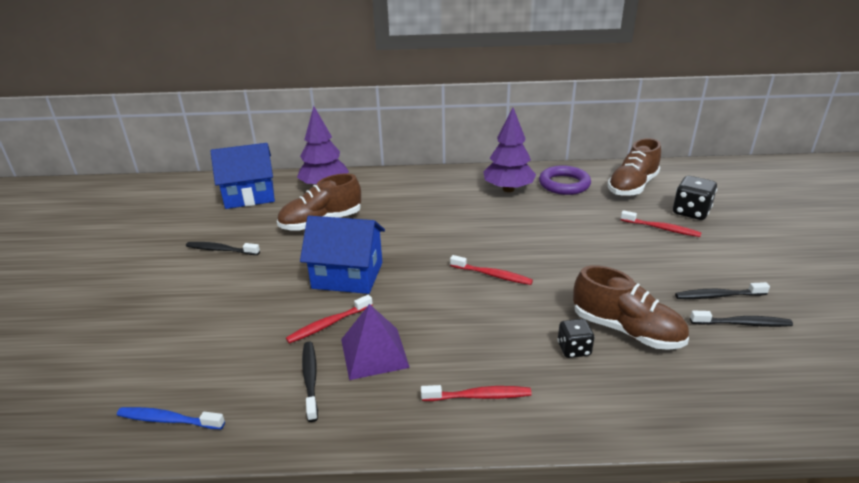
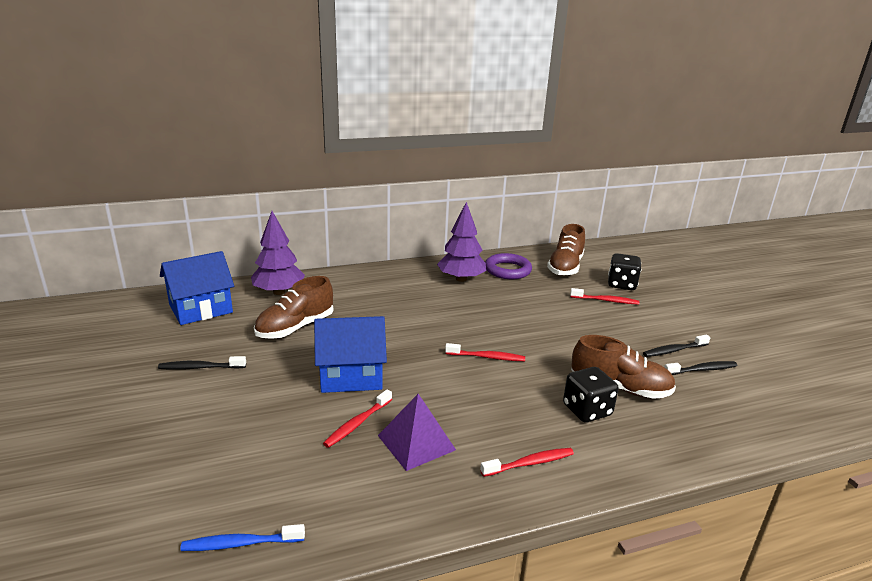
camera: 20 degrees left, 5 degrees down
(310, 379) = (368, 477): black toothbrush -> none
(573, 349) = (587, 410): black dice -> black dice, size x1.55

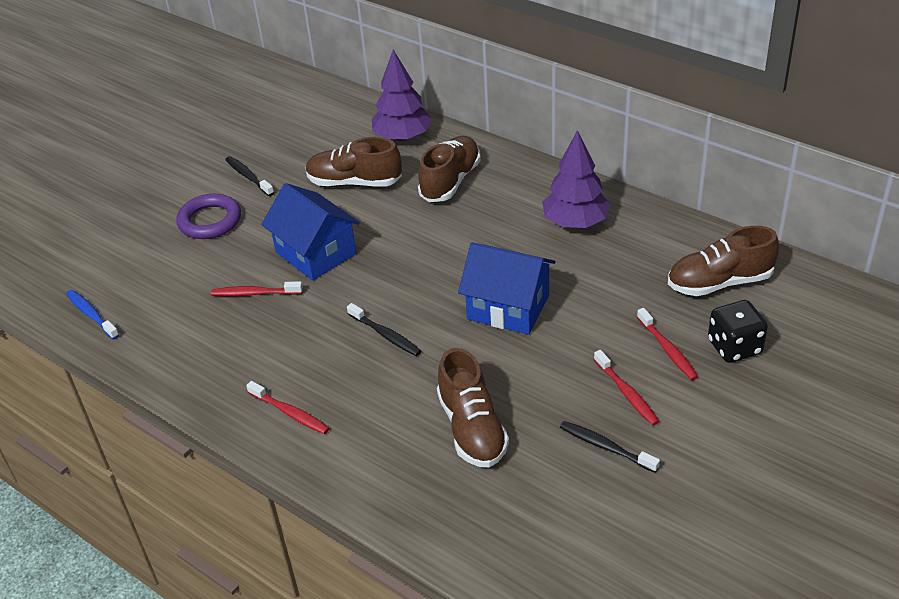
camera: 60 degrees right, 15 degrees up
(201, 308) = (327, 120): blue house -> blue house (508, 307)
(357, 296) = (450, 181): none -> brown shoe
(416, 442) = (259, 336): purple pyramid -> none
(486, 357) = (431, 315): red toothbrush -> red toothbrush (626, 393)
(507, 270) = (645, 243): purple ring -> purple ring (210, 221)
(587, 410) = (406, 419): black dice -> none
(701, 370) = (584, 483): black toothbrush -> black toothbrush (385, 335)

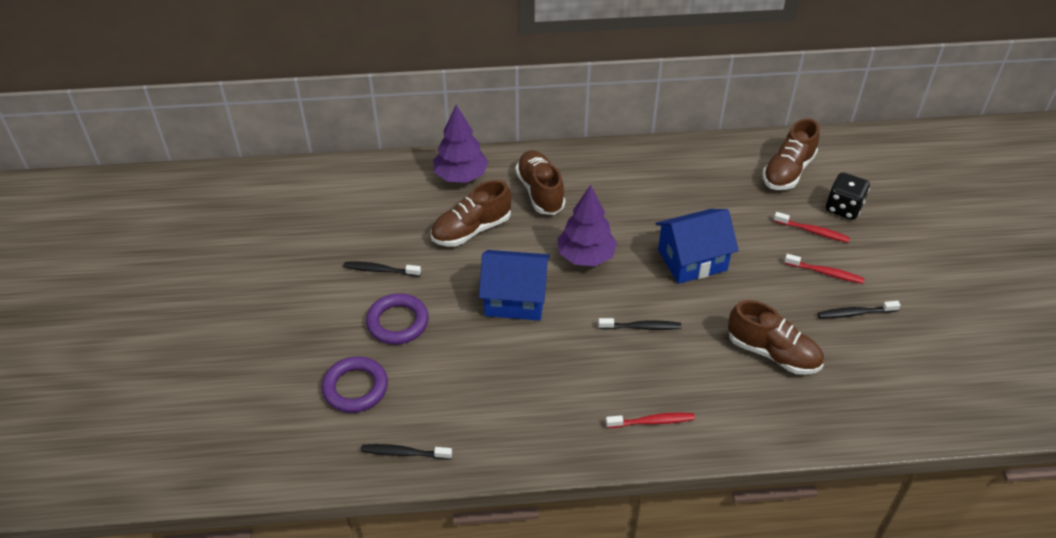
camera: 45 degrees left, 5 degrees up
(92, 315) = (404, 453): blue toothbrush -> black toothbrush
(122, 250) = (355, 388): none -> purple ring
(255, 293) = (511, 355): red toothbrush -> none
(575, 222) = (659, 177): purple tree -> purple tree (586, 256)

